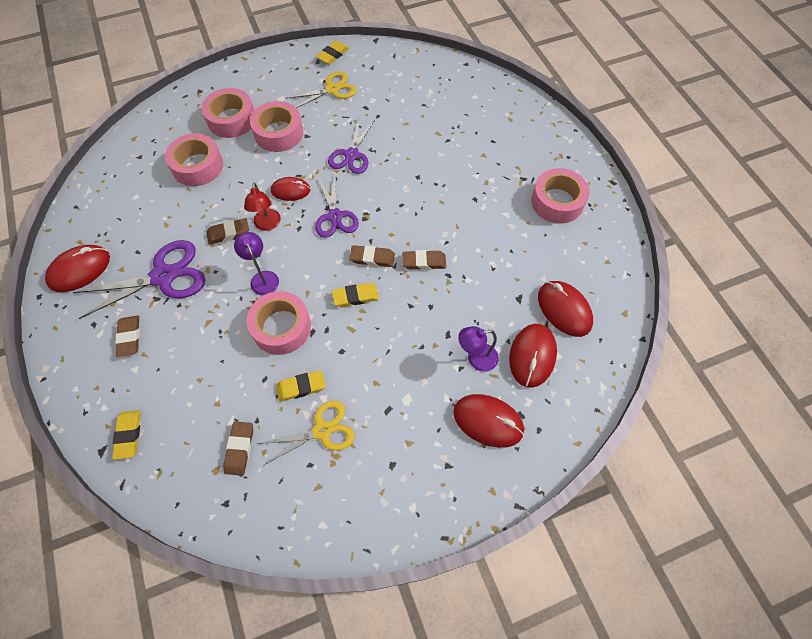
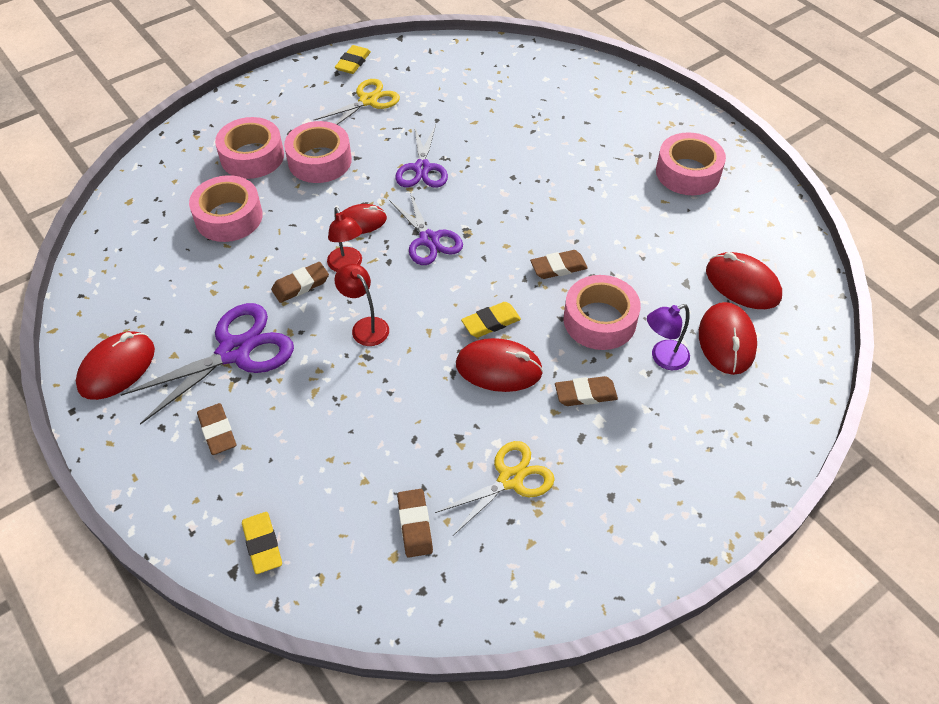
camera: 15 degrees left, 10 degrees down
(262, 278) = (365, 326): purple lamp -> red lamp
(281, 327) = (412, 376): pink tape -> pink tape (599, 320)
(301, 387) = (464, 437): yellow eraser -> none
(372, 258) = (494, 276): brown eraser -> brown eraser (585, 394)
(488, 421) = (704, 422): red mouse -> red mouse (499, 368)

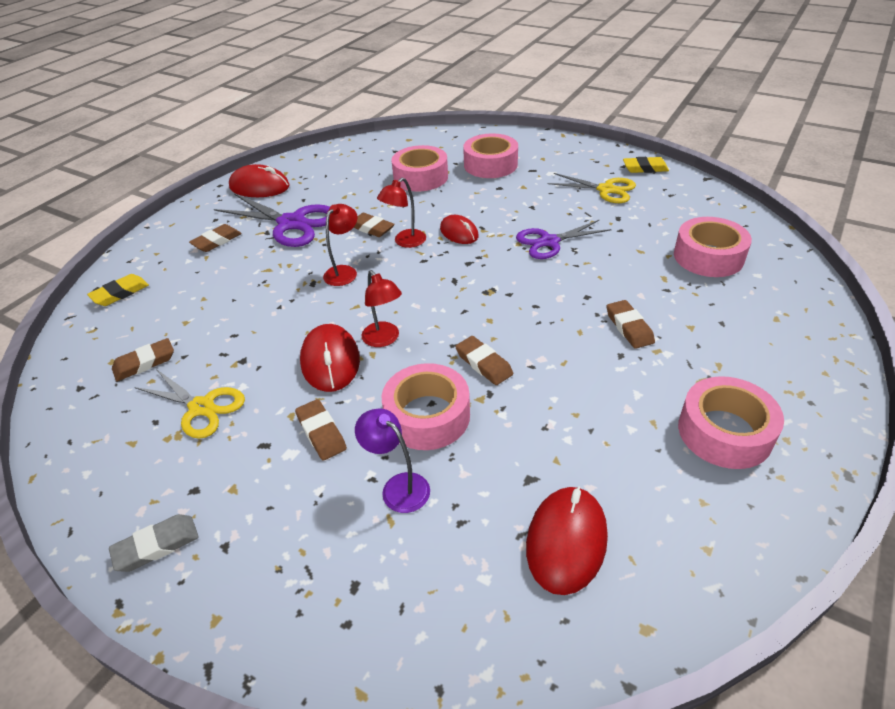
camera: 70 degrees right, 10 degrees down
(319, 161) = (512, 192): pink tape -> pink tape (708, 256)
(429, 240) = (463, 273): purple scissors -> none
(491, 322) = (384, 339): yellow eraser -> red lamp
(564, 170) = (629, 327): none -> brown eraser
(660, 529) = (156, 546): none -> grey eraser
(726, 341) = (456, 546): red mouse -> none

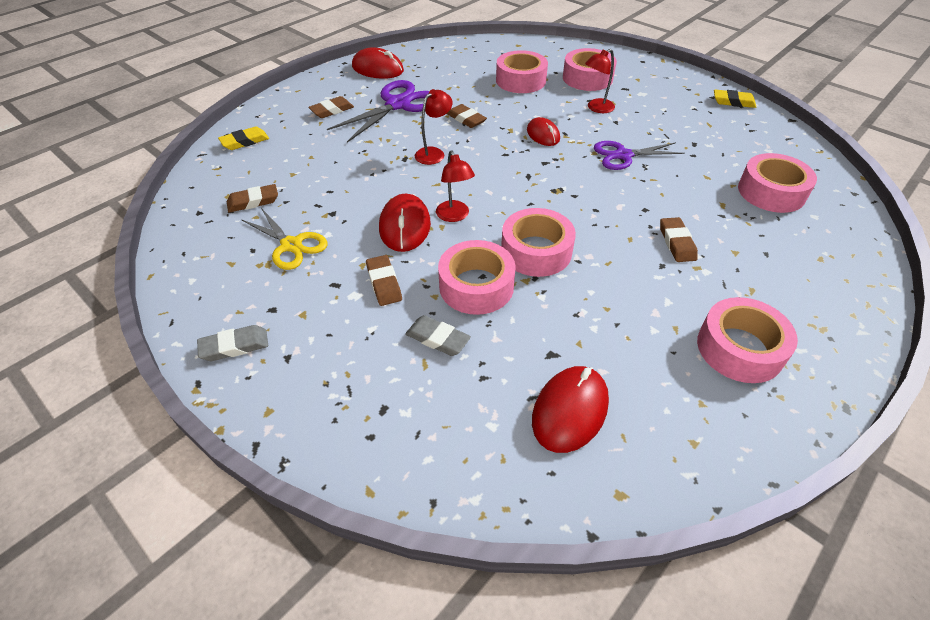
camera: 10 degrees right, 5 degrees up
(292, 223) = (398, 104): purple scissors -> purple scissors turned 90 degrees counterclockwise
(398, 486) = (437, 338): purple lamp -> grey eraser
(405, 242) = (493, 135): red lamp -> red lamp (596, 108)
(483, 363) = (536, 251): brown eraser -> pink tape
(606, 190) = (690, 116): yellow scissors -> none

